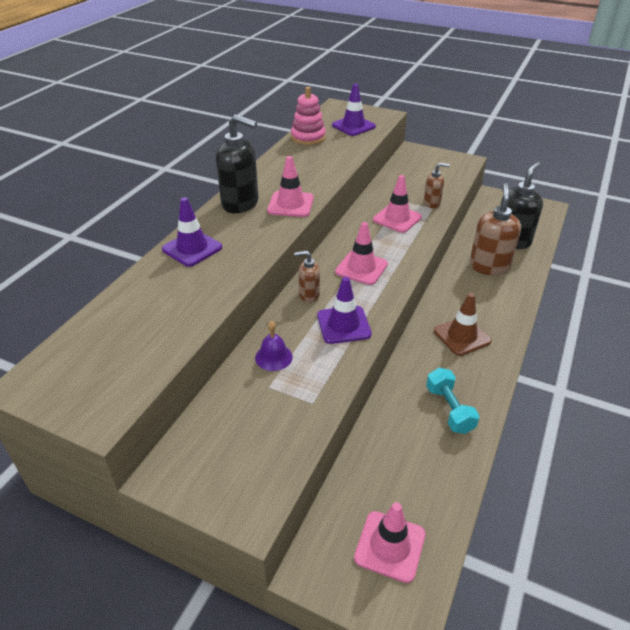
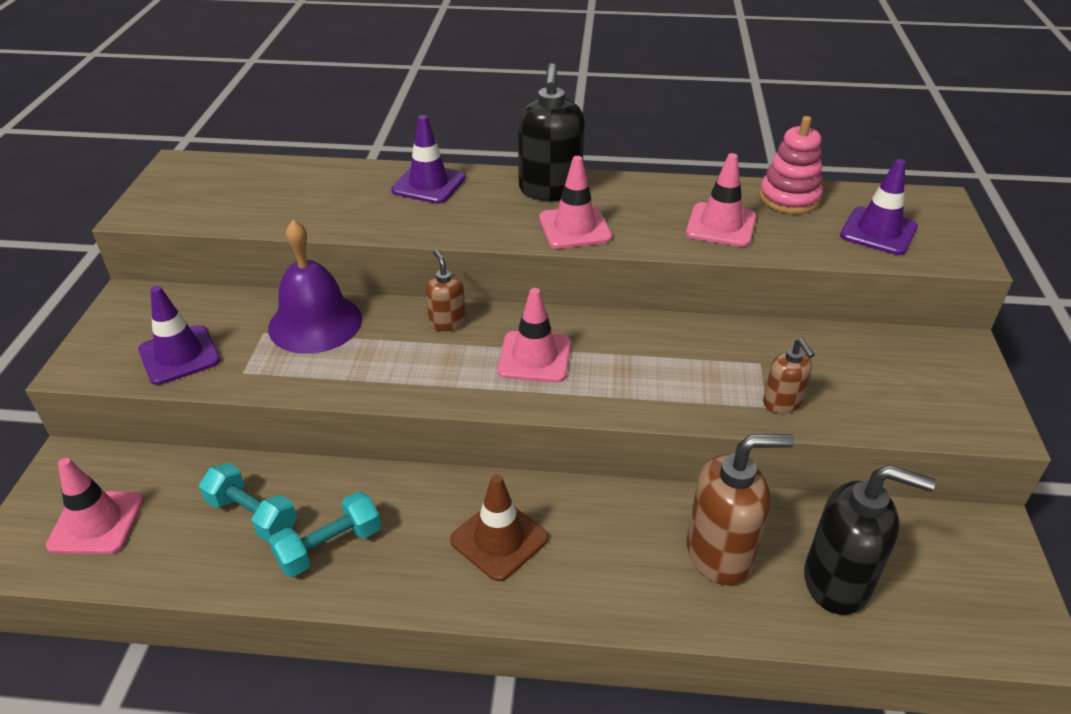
camera: 70 degrees right, 0 degrees up
(273, 357) = (315, 323): purple bell -> purple bell, size x1.92
(343, 325) = (396, 367): purple traffic cone -> purple traffic cone (179, 355)
(397, 218) = (698, 369): pink traffic cone -> pink traffic cone (721, 225)
(411, 446) = (252, 515): none -> turquoise dumbbell

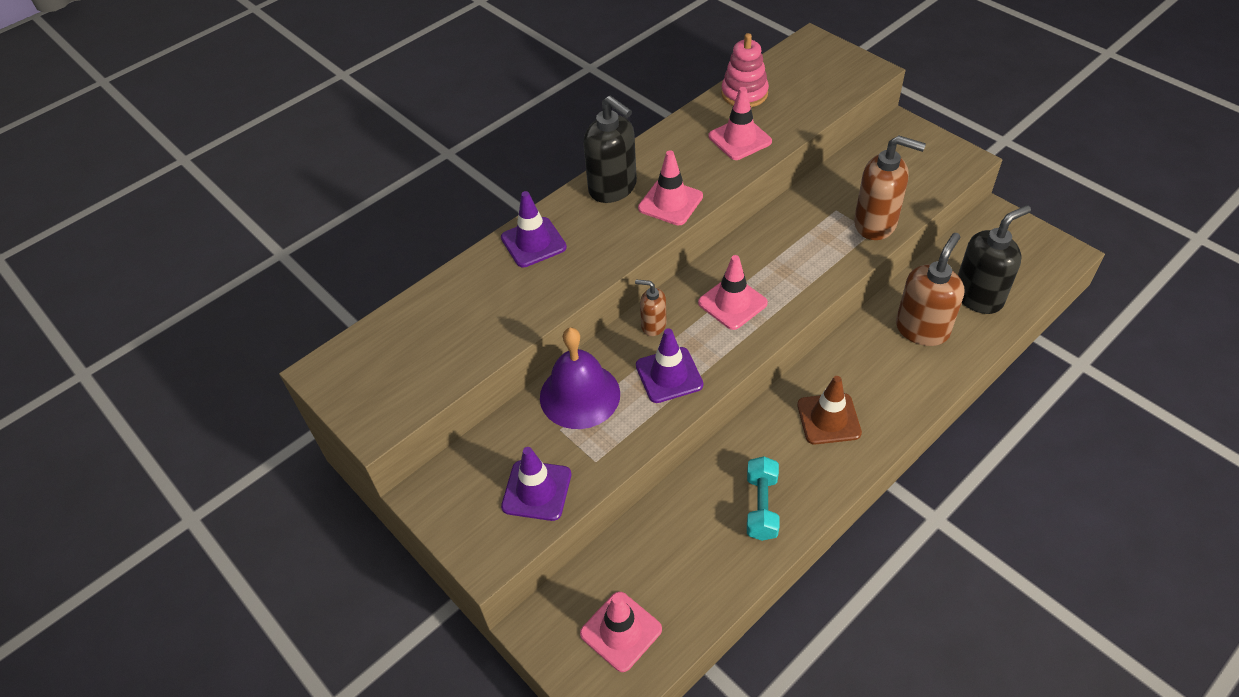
camera: 45 degrees left, 10 degrees up
(252, 515) = (696, 535): turquoise dumbbell -> none
(782, 403) = (875, 224): brown soap dispenser -> brown soap dispenser, size x1.84
(878, 231) = (815, 83): purple traffic cone -> purple traffic cone (669, 375)

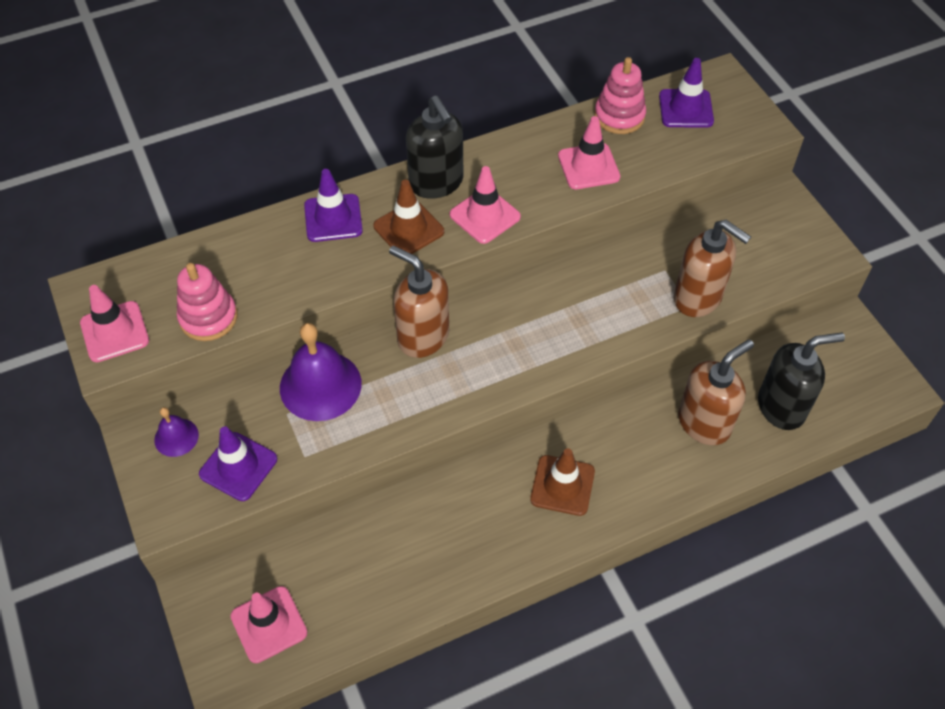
camera: 15 degrees right, 5 degrees up
(457, 360) = (208, 317): none -> pink stacking toy
(463, 483) = (176, 437): none -> purple bell
(607, 232) = (408, 229): none -> brown traffic cone
(653, 325) = (422, 336): brown soap dispenser -> brown soap dispenser, size x1.84
(669, 375) = (413, 393): purple traffic cone -> purple traffic cone (686, 109)
(732, 303) = (510, 338): pink traffic cone -> pink traffic cone (114, 332)
(761, 506) = (454, 551): turquoise dumbbell -> none

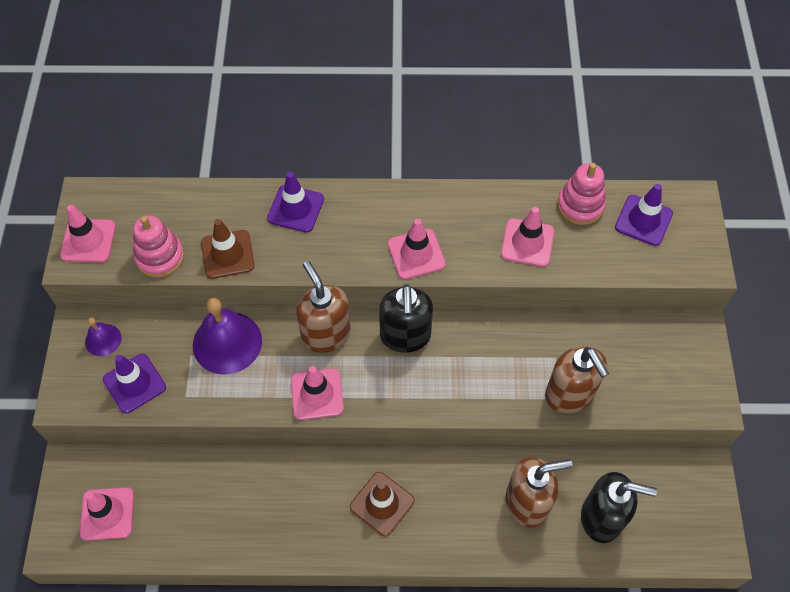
camera: 25 degrees right, 5 degrees up
(408, 229) = (349, 241): brown traffic cone -> brown traffic cone (227, 254)
(436, 183) = (393, 209): black soap dispenser -> black soap dispenser (405, 336)
(447, 397) = (317, 394): none -> pink traffic cone

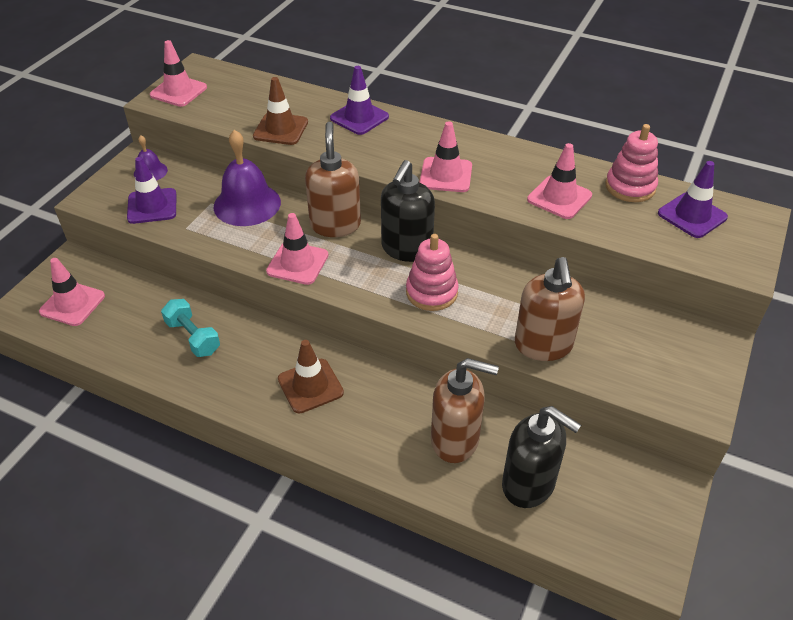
camera: 25 degrees right, 15 degrees down
(160, 257) = (225, 115): pink stacking toy -> pink stacking toy (431, 292)
(247, 499) = (193, 337): none -> turquoise dumbbell

